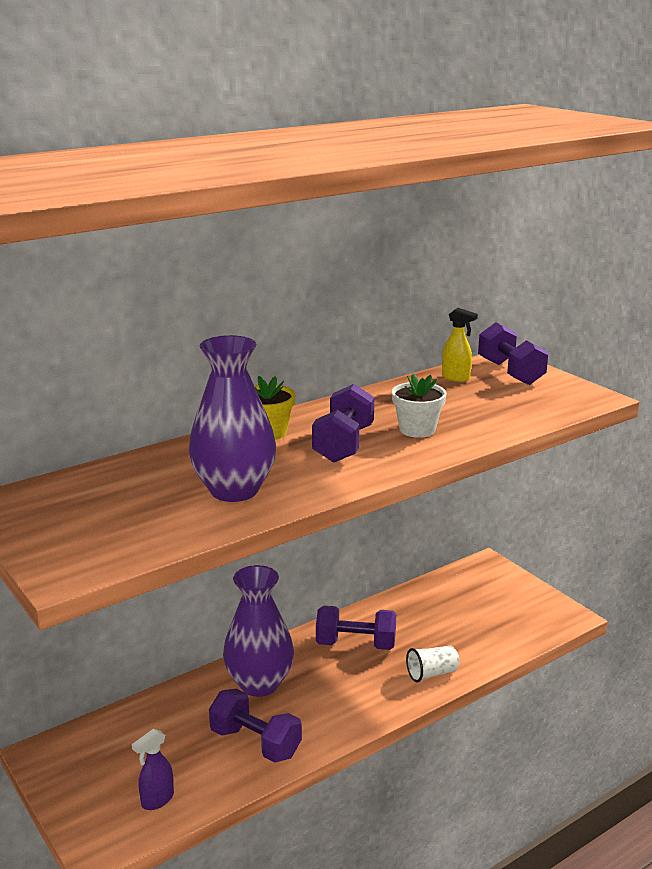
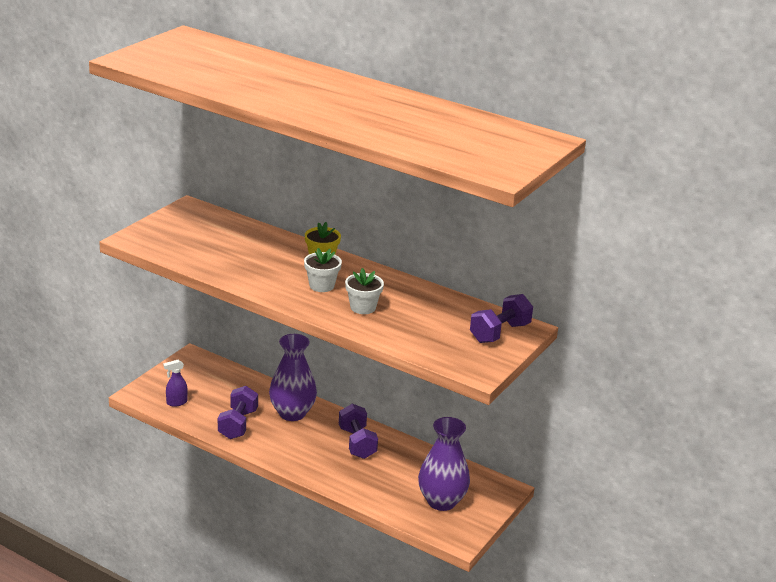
camera: 65 degrees right, 5 degrees up
(157, 800) = (176, 402): purple spray bottle -> purple spray bottle turned 45 degrees counterclockwise
(234, 490) = (239, 263): purple vase -> purple vase (441, 501)
(343, 444) = (321, 286): purple dumbbell -> white flower pot
(432, 673) = (345, 481): white cup -> none
(456, 378) = (469, 311): yellow spray bottle -> none

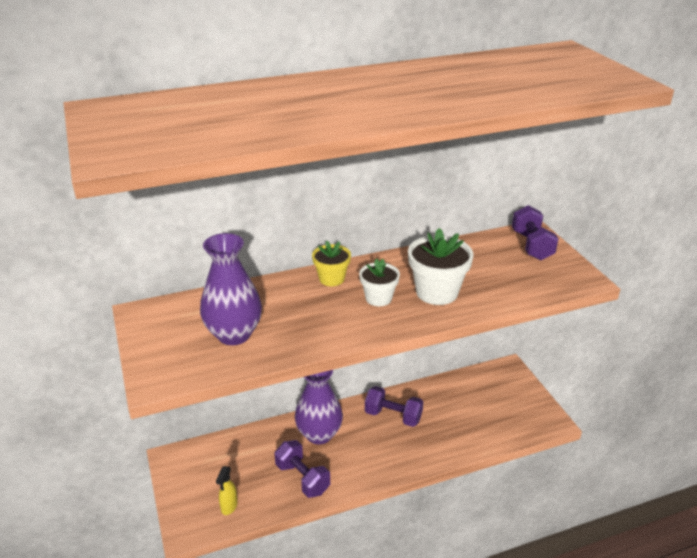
camera: 50 degrees left, 5 degrees up
(176, 402) = (229, 506): purple spray bottle -> yellow spray bottle
(363, 307) = (437, 292): white flower pot -> white flower pot, size x1.60
(441, 501) = (501, 408): purple vase -> purple vase (234, 334)

